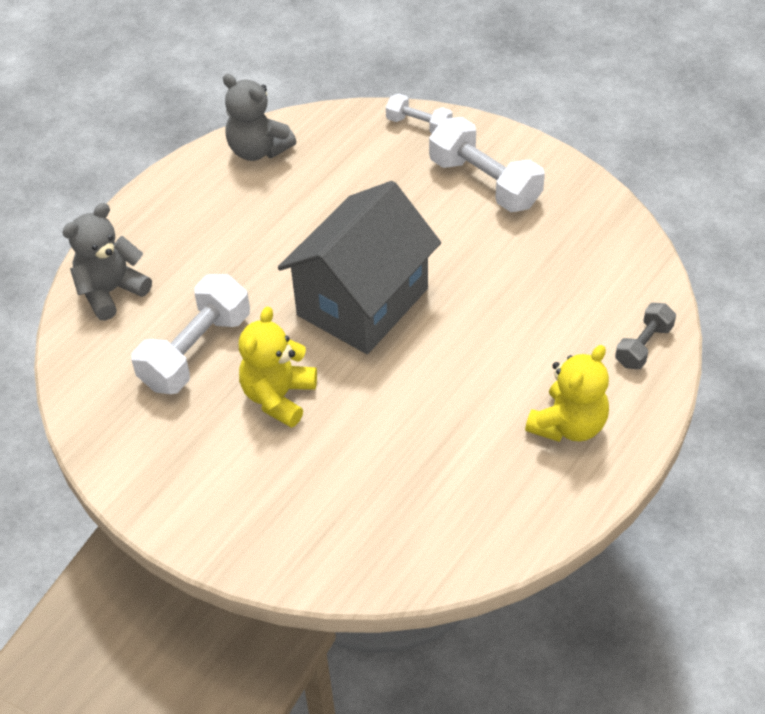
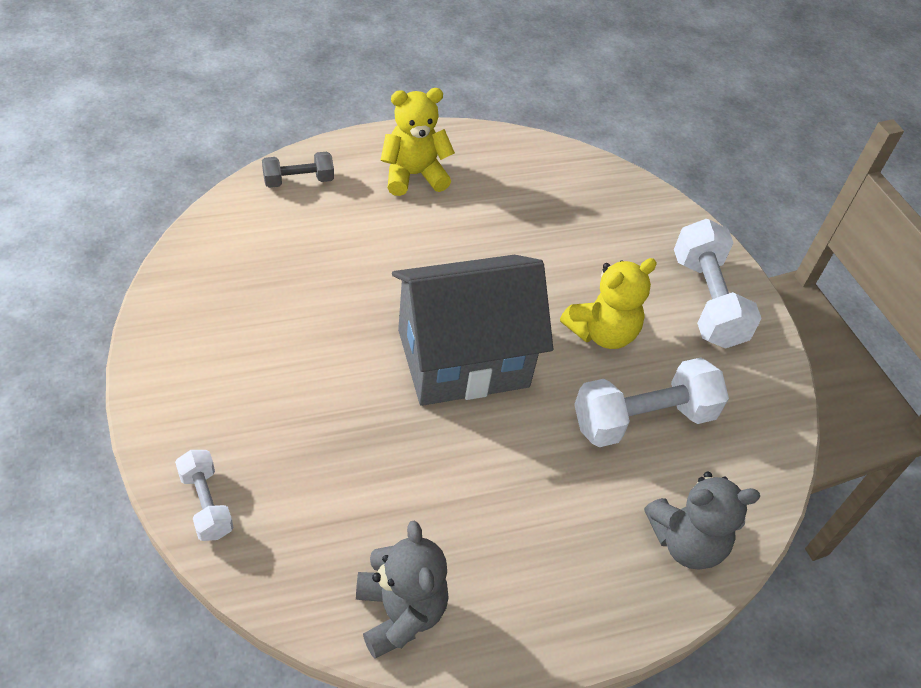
camera: 150 degrees left, 0 degrees up
(484, 183) = (232, 387): white dumbbell -> white dumbbell (707, 301)

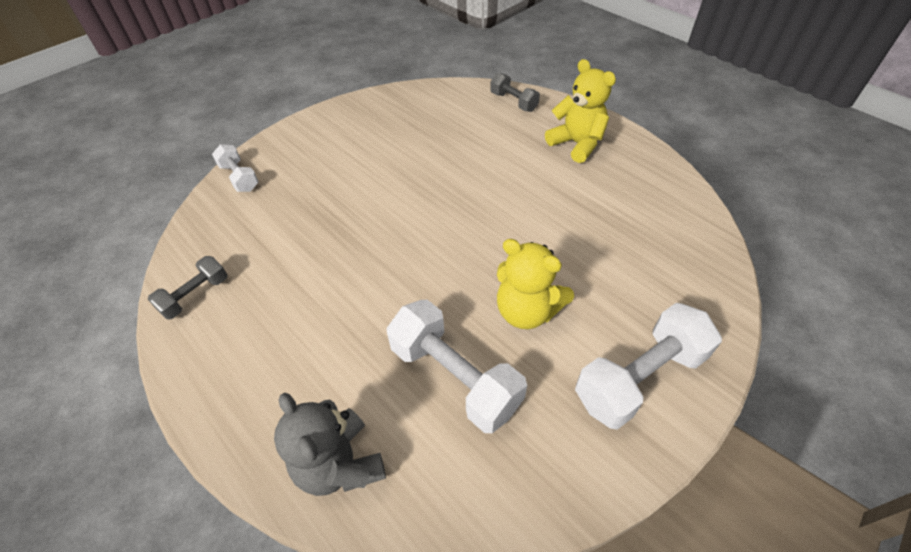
camera: 70 degrees right, 0 degrees up
(206, 504) = (239, 177): white dumbbell -> white dumbbell turned 75 degrees counterclockwise
(400, 613) = (195, 295): grey teddy bear -> grey dumbbell
(463, 358) = (429, 238): grey house -> none

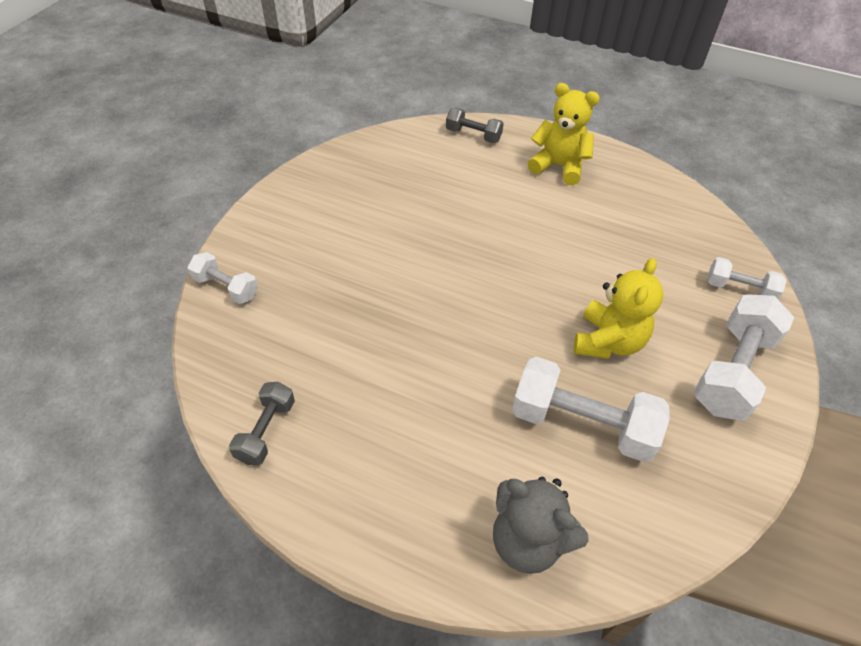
camera: 25 degrees left, 0 degrees up
(526, 311) = (608, 342): yellow teddy bear -> yellow teddy bear turned 75 degrees counterclockwise
(696, 300) = (739, 289): none -> white dumbbell

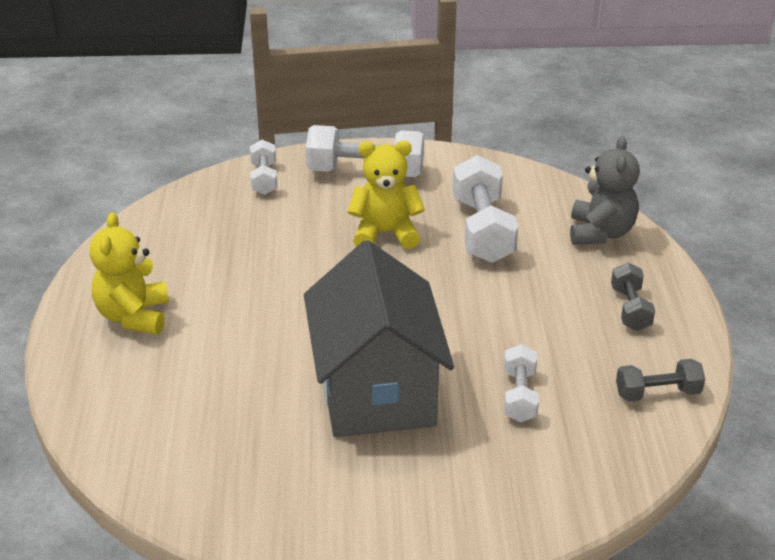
camera: 115 degrees left, 15 degrees down
(226, 287) = (536, 511): white dumbbell -> white dumbbell (519, 396)
(399, 255) = (376, 391): none -> grey house
(473, 135) = (101, 405): grey dumbbell -> grey dumbbell (630, 309)

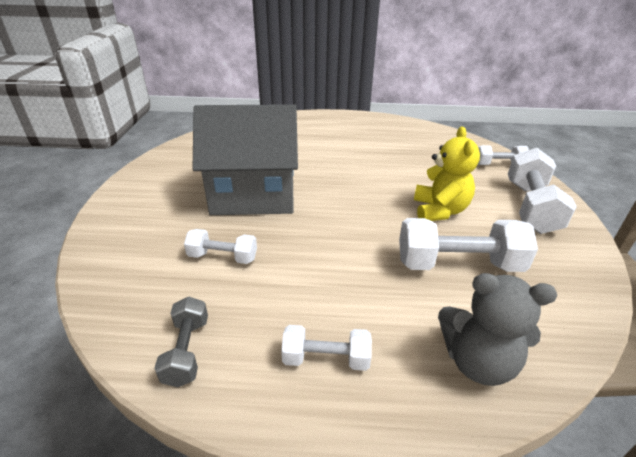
camera: 95 degrees right, 0 degrees up
(134, 316) = (341, 128): yellow teddy bear -> none
(630, 309) = (326, 359): grey dumbbell -> white dumbbell

